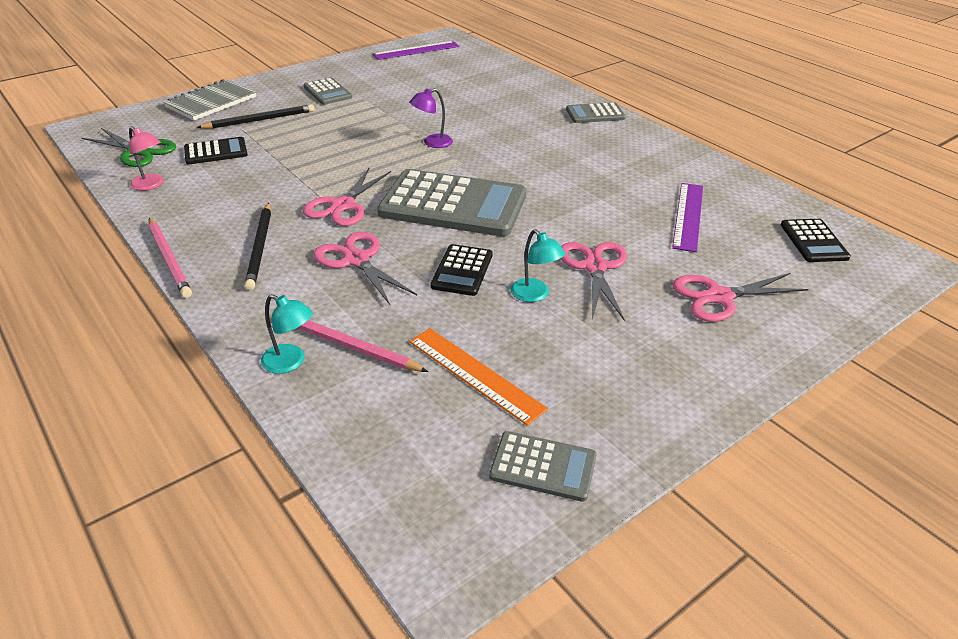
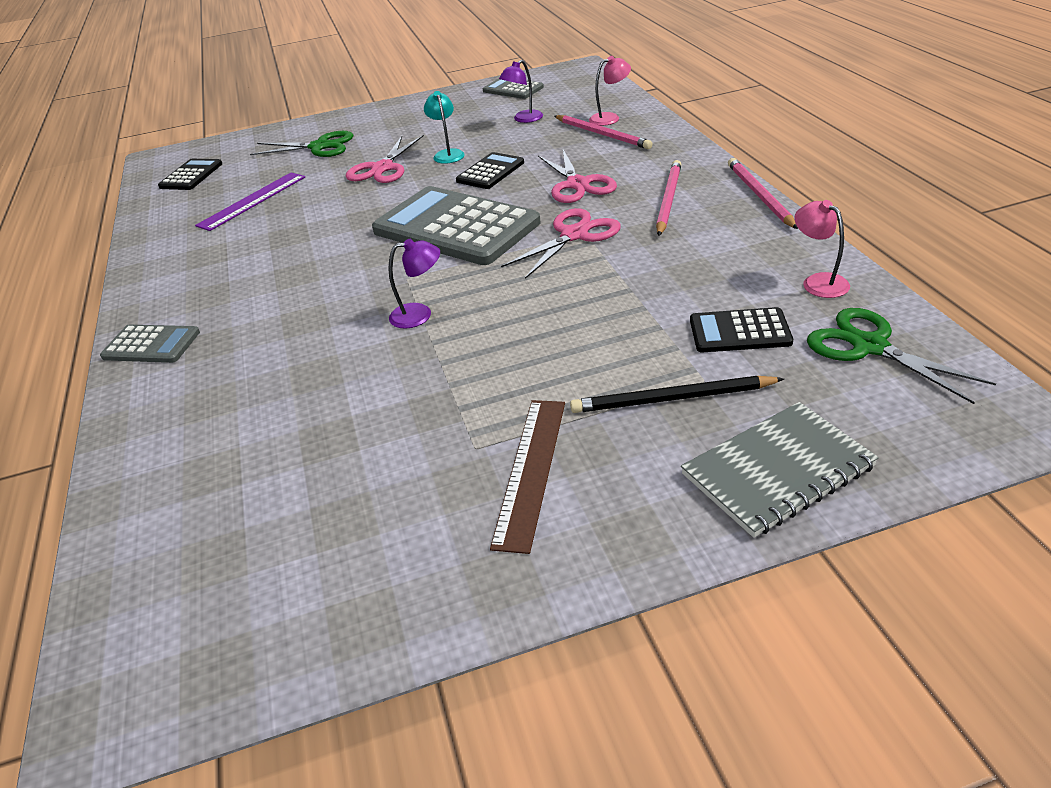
camera: 155 degrees left, 0 degrees up
(260, 248) = (668, 200): black pencil -> pink pencil
(290, 362) = (645, 128): turquoise lamp -> none
(327, 92) = (531, 470): grey calculator -> brown ruler
(345, 385) = (610, 118): none -> pink lamp
(416, 50) = (245, 637): purple ruler -> none
(475, 374) = (523, 119): orange ruler -> purple lamp
(719, 297) = (320, 147): pink scissors -> green scissors

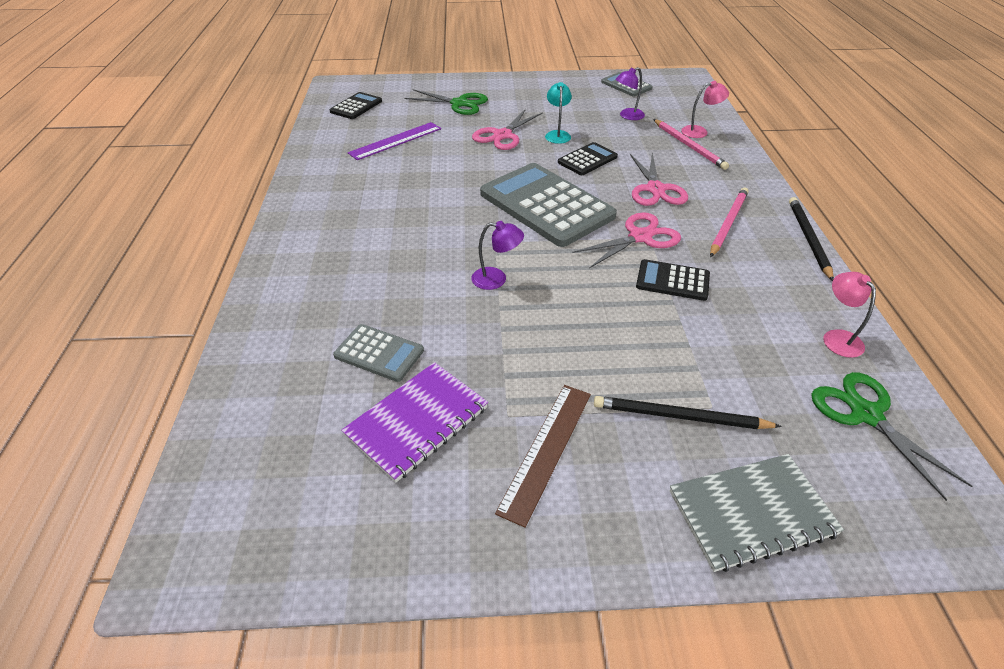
camera: 10 degrees right, 5 degrees up
(151, 345) = (289, 251): grey calculator -> grey calculator (379, 353)
(368, 482) = (417, 421): none -> purple notebook
(739, 332) = (755, 368): black calculator -> black calculator (672, 281)
(759, 195) = (808, 239): pink pencil -> black pencil

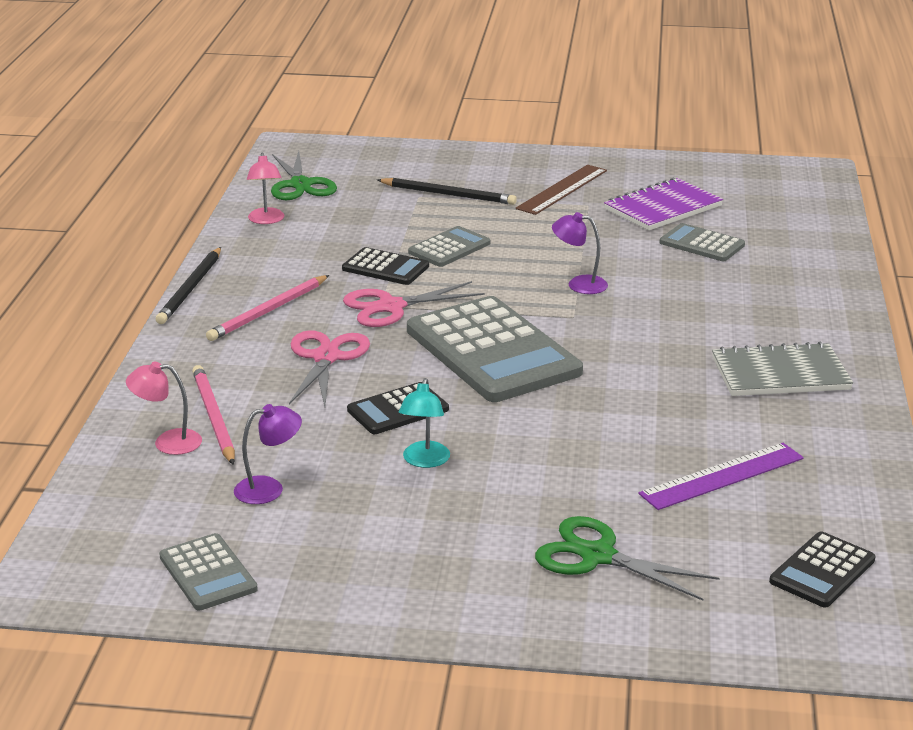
camera: 170 degrees left, 15 degrees down
(502, 135) = (524, 469): pink scissors -> none
(630, 315) = (449, 248): none -> grey calculator
(751, 513) = (432, 159): grey notebook -> grey notebook (780, 374)

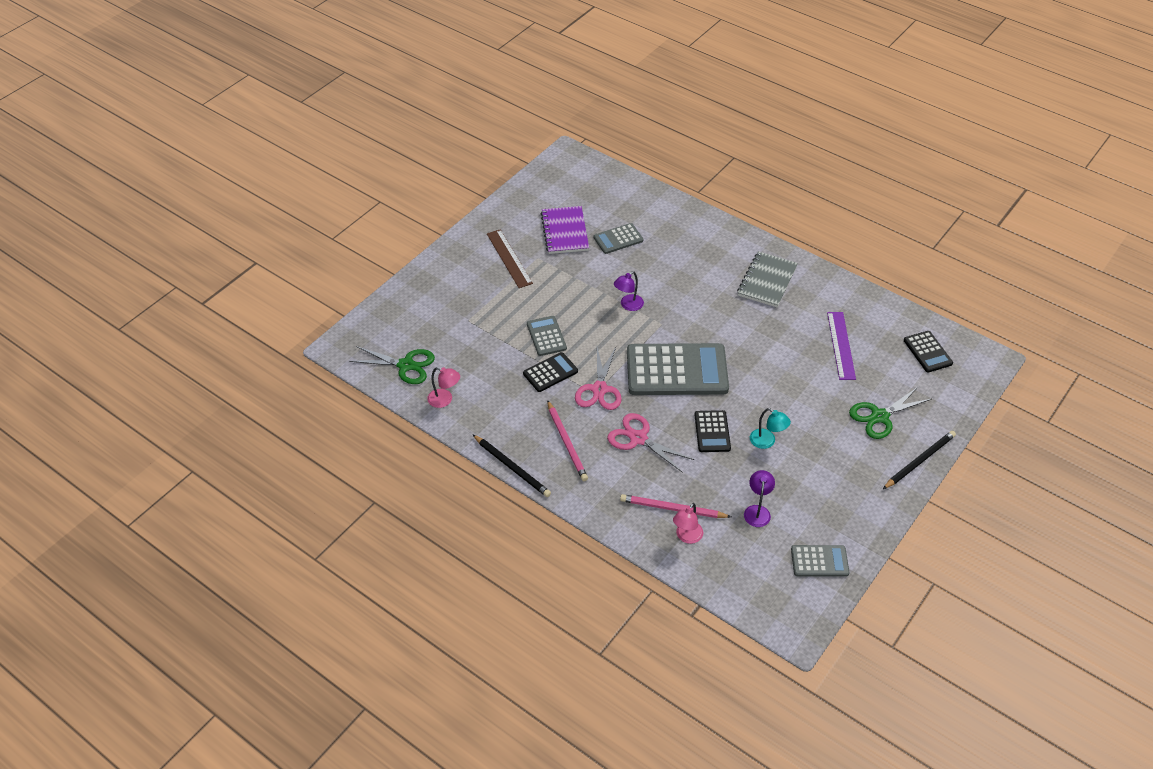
camera: 60 degrees left, 20 degrees up
(448, 194) = (476, 307): black pencil -> black pencil (919, 461)

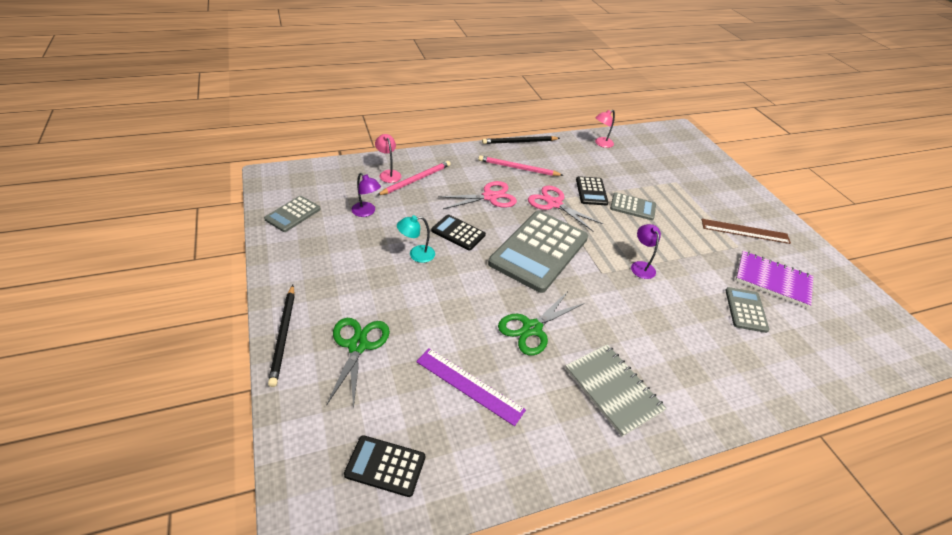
camera: 120 degrees right, 5 degrees down
(406, 365) = (645, 143): green scissors -> green scissors (532, 328)

